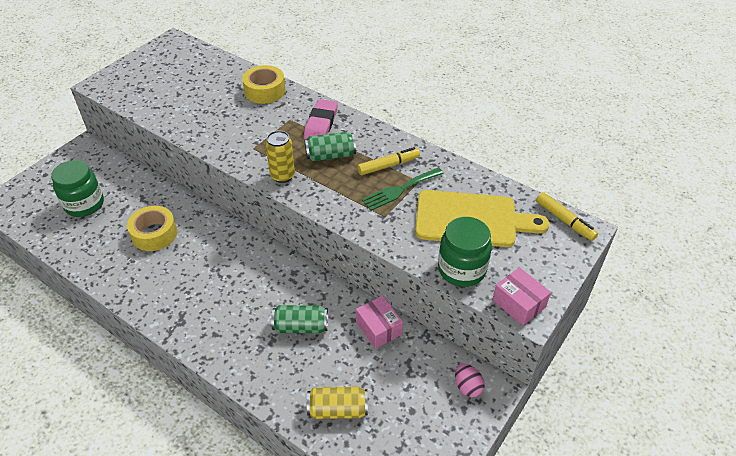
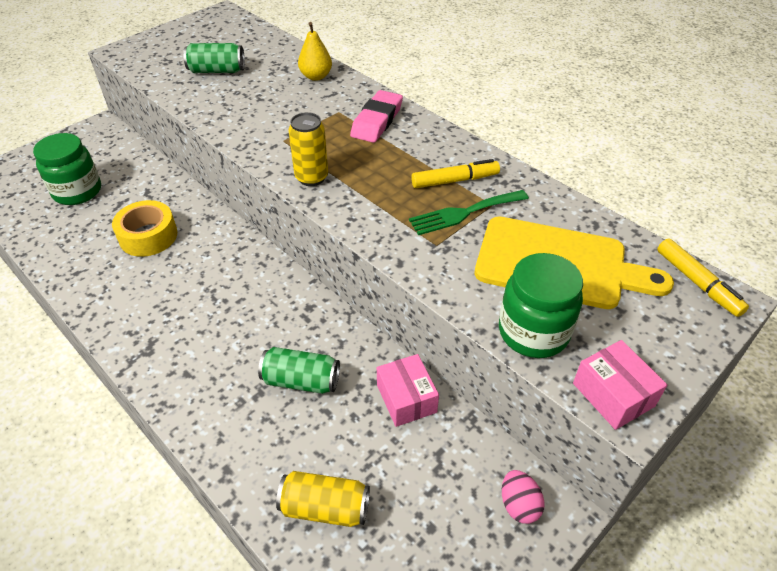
camera: 10 degrees right, 0 degrees up
(265, 91) = (316, 76): yellow tape -> yellow pear
(330, 155) = (380, 160): green can -> green can (217, 71)

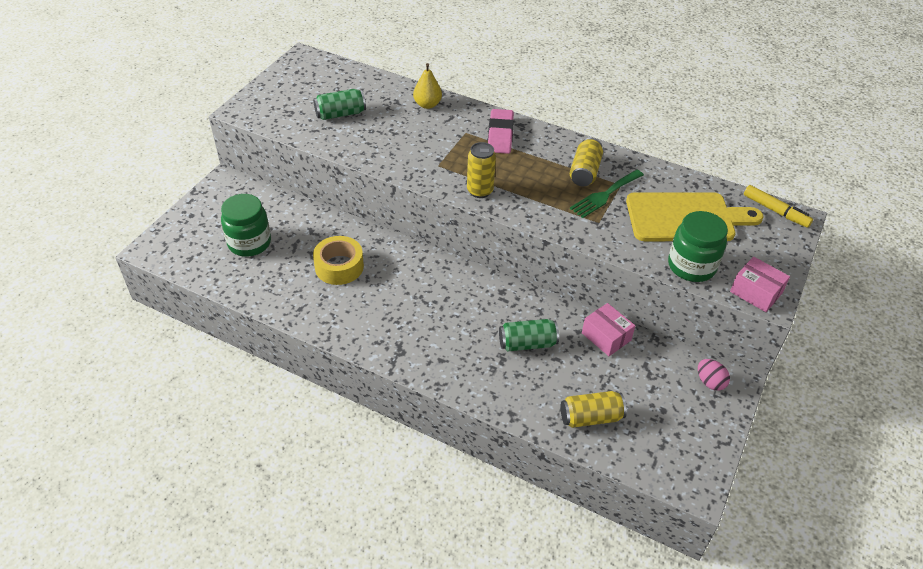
camera: 20 degrees left, 0 degrees up
(454, 180) = (585, 172): yellow marker -> yellow can

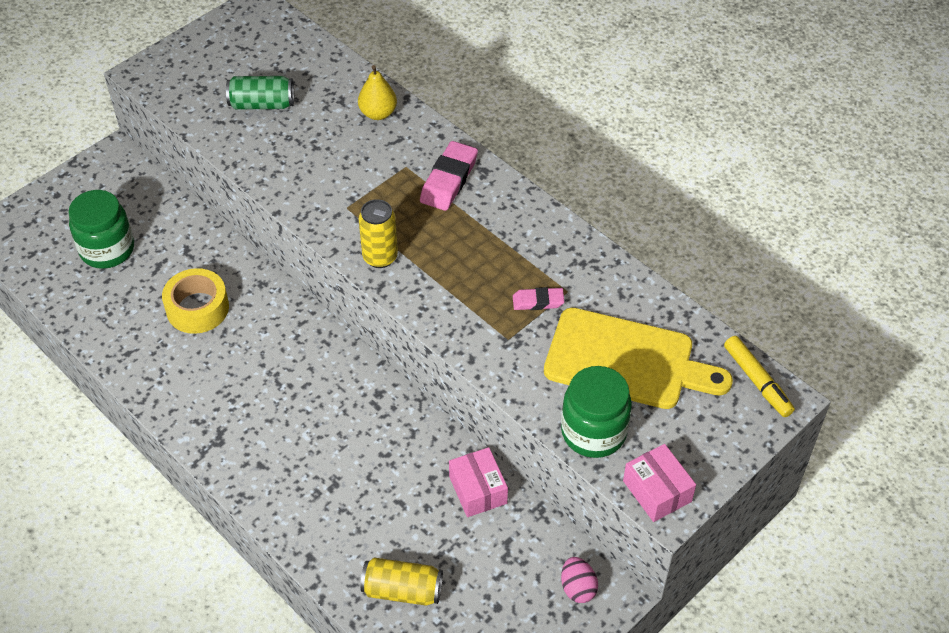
camera: 20 degrees right, 5 degrees up
(527, 343) = (374, 472): green can -> none
(585, 172) = (530, 261): yellow can -> none
(605, 195) = (538, 301): green fork -> pink eraser

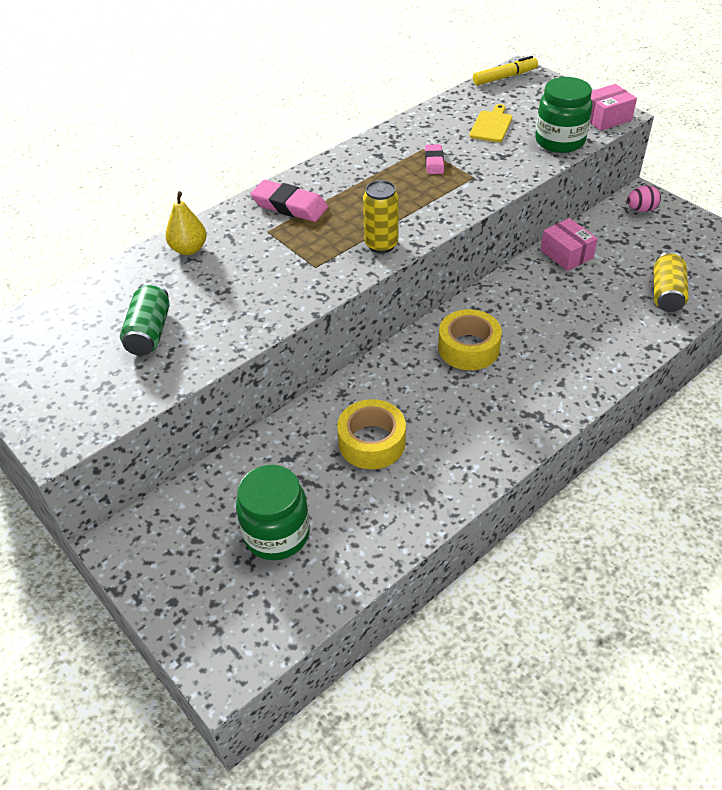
camera: 85 degrees left, 5 degrees down
(317, 385) = (468, 348): none -> yellow tape
(478, 490) = (566, 254): pink box -> pink box turned 75 degrees clockwise
(626, 361) = (491, 125): yellow cutting board -> yellow cutting board, size x0.48

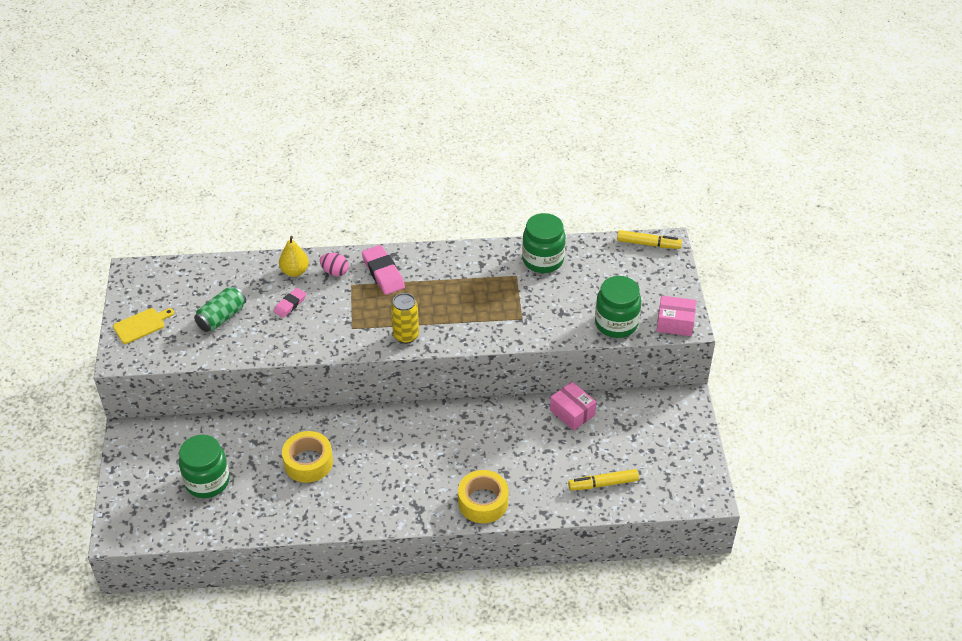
camera: 35 degrees right, 0 degrees up
(431, 127) = (543, 260): none -> green jar
(434, 162) = (510, 291): pink eraser -> pink eraser (290, 304)
(468, 348) = (429, 439): yellow tape -> yellow tape (483, 502)
(491, 125) = (585, 282): yellow cutting board -> yellow cutting board (141, 325)
(566, 254) = (572, 412): pink box -> pink box turned 45 degrees counterclockwise
(641, 209) = (671, 410): pink egg -> pink egg (335, 272)
(666, 293) = (603, 484): yellow can -> yellow marker

